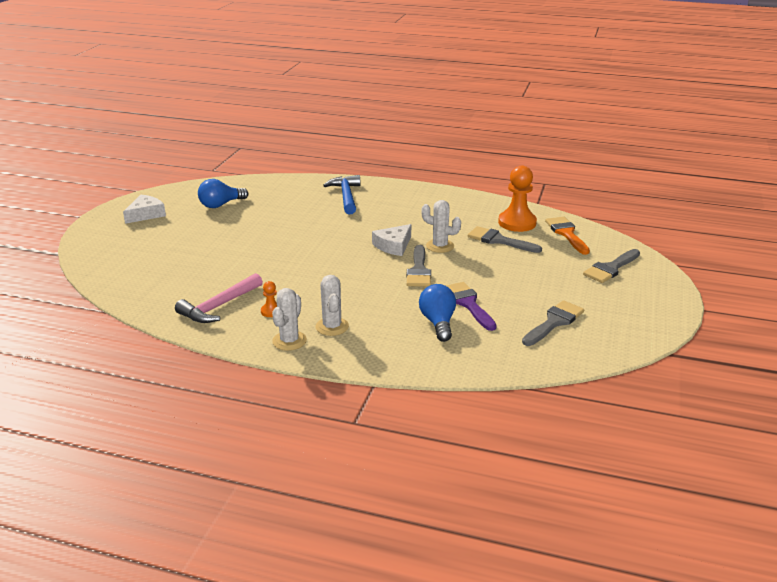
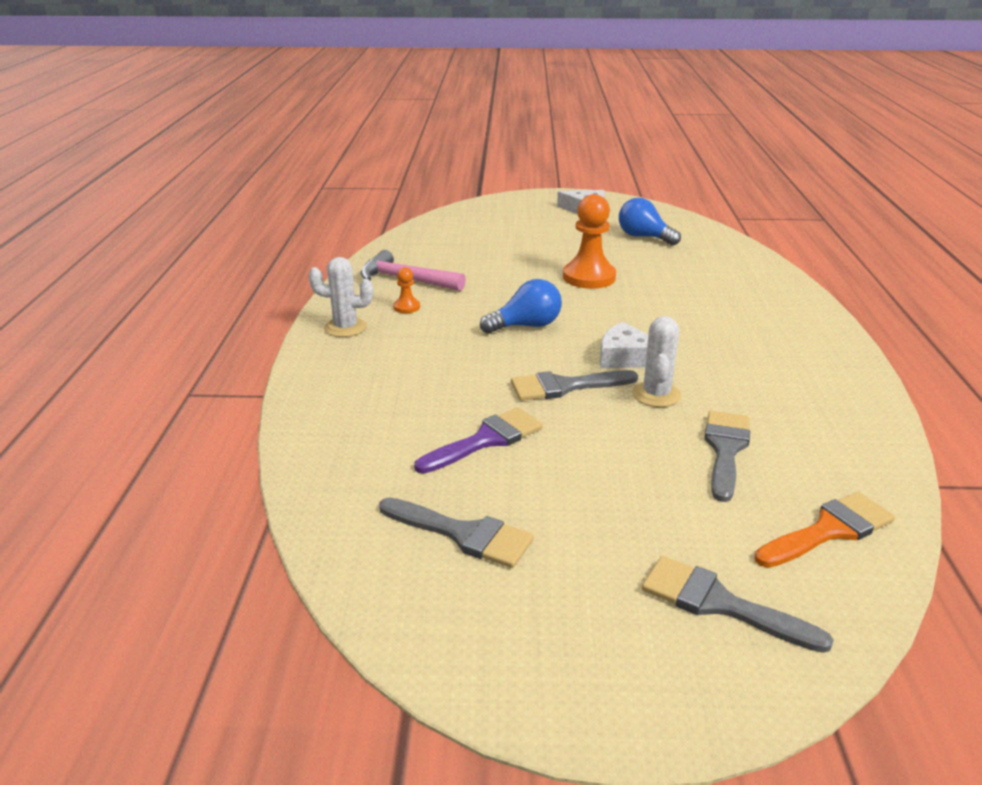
camera: 75 degrees right, 0 degrees up
(332, 326) = (384, 347): white cactus -> none
(346, 196) = (751, 302): blue hammer -> none
(438, 323) = (420, 420): blue light bulb -> blue light bulb (526, 326)
(517, 223) = (817, 463): orange pawn -> orange pawn (589, 277)

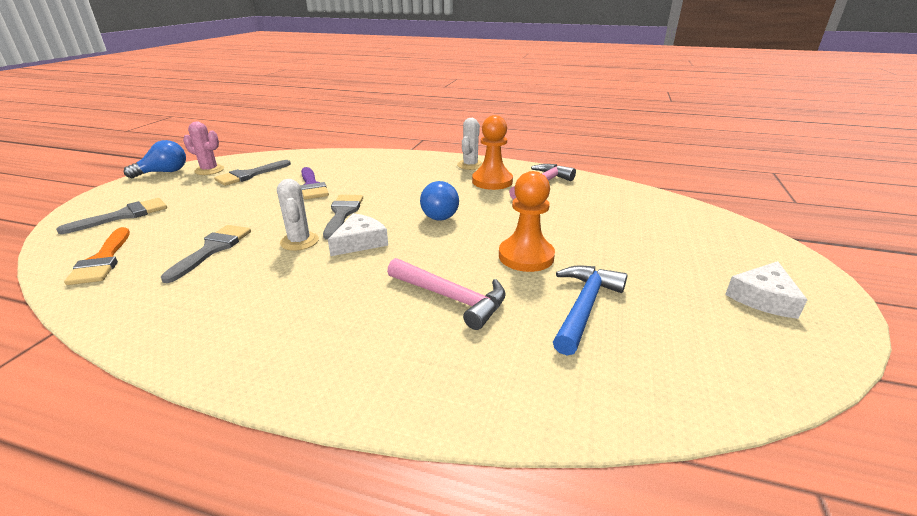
camera: 105 degrees right, 0 degrees up
(406, 307) = (492, 181): orange pawn -> orange pawn, size x2.13
(458, 612) = (209, 170): none -> pink cactus
(644, 237) = (655, 322): blue light bulb -> blue light bulb (164, 172)
(647, 256) = (584, 307): none -> blue hammer
(656, 395) = (299, 241): white cactus -> white cactus turned 45 degrees clockwise
(681, 299) = (451, 298): none -> pink hammer
(725, 450) = (212, 249): grey brush -> grey brush turned 105 degrees counterclockwise

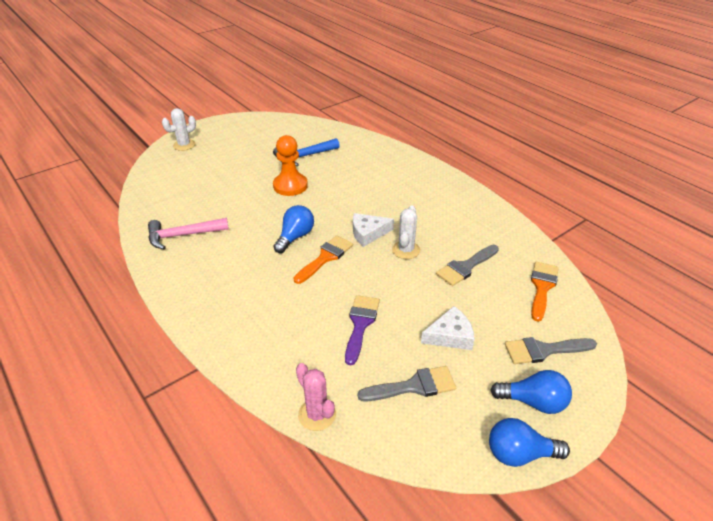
camera: 145 degrees left, 10 degrees up
(146, 190) = (533, 402): none -> blue light bulb
(209, 170) = (459, 429): pink cactus -> pink cactus (317, 414)
(342, 213) = (360, 268): grey brush -> none
(387, 210) = (325, 258): none -> orange brush
(451, 298) = (353, 181): pink hammer -> none
(470, 165) = (189, 291): white cactus -> white cactus (184, 145)
(492, 181) = (209, 257): orange pawn -> none
(763, 298) = (232, 134): white cheese -> white cheese (450, 336)

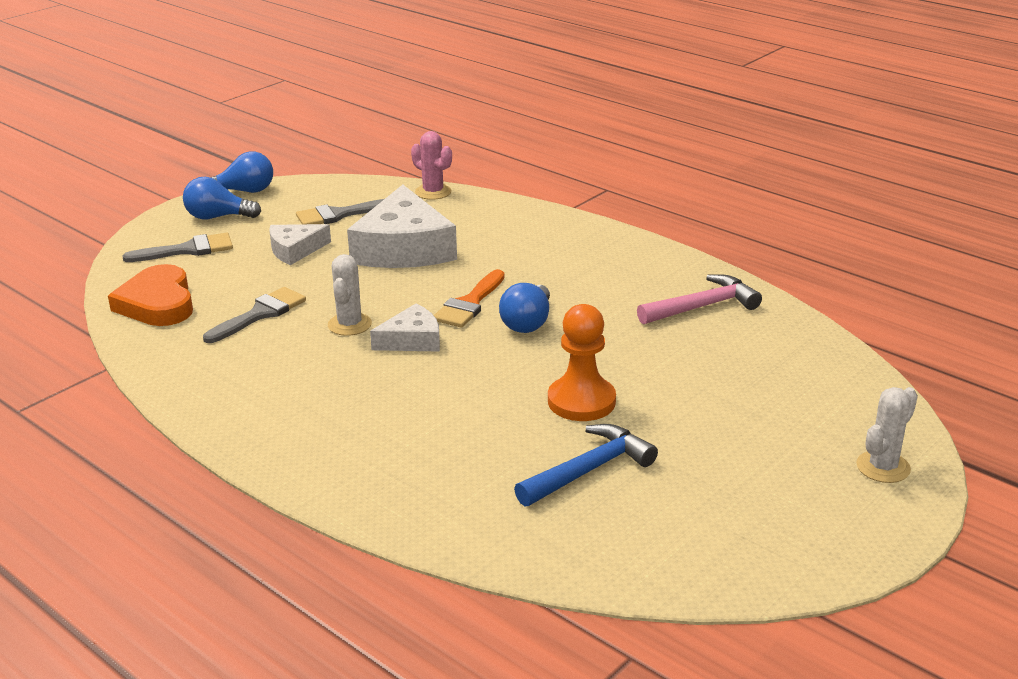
camera: 170 degrees right, 10 degrees down
(360, 324) = (403, 248): purple brush -> white cheese
(542, 287) = (157, 303): orange brush -> orange heart

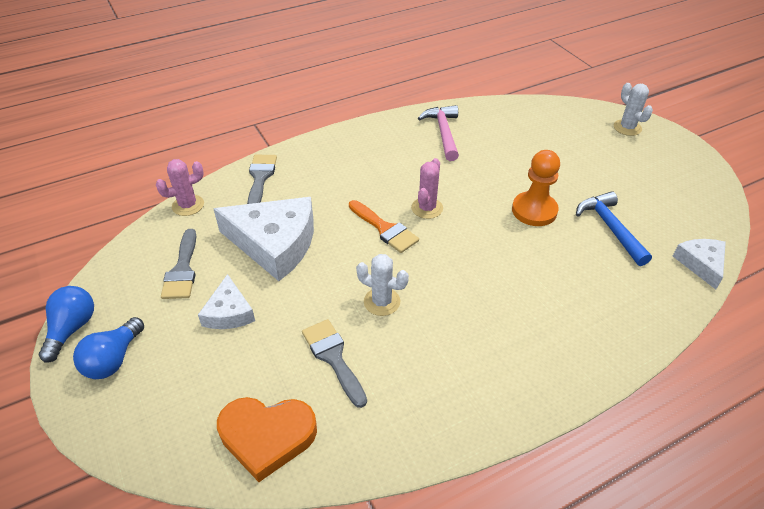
camera: 70 degrees left, 15 degrees up
(187, 250) = (168, 396): grey brush -> grey brush (260, 178)
(412, 340) = (423, 271): white cheese -> white cheese (701, 264)
(527, 323) = (427, 208): blue light bulb -> pink cactus

